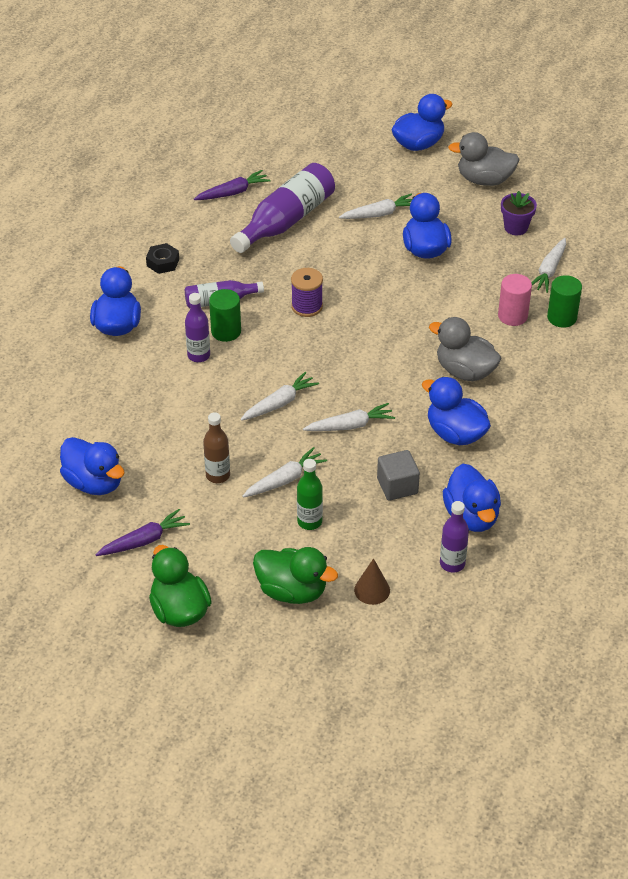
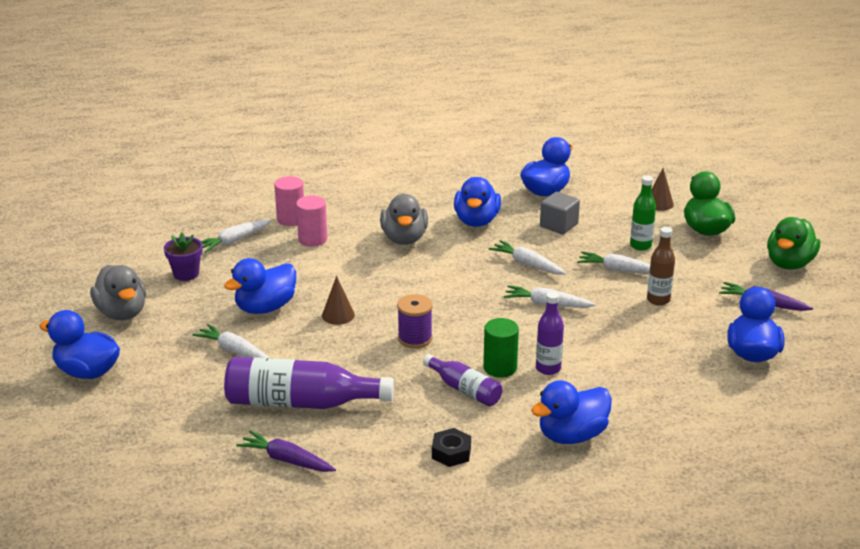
camera: 125 degrees left, 15 degrees down
(378, 281) = (338, 315): none -> brown cone
(452, 563) = (595, 185): purple bottle -> none
(549, 270) = (234, 241): white carrot -> white carrot turned 150 degrees clockwise
(562, 317) = (291, 219): green cylinder -> pink cylinder

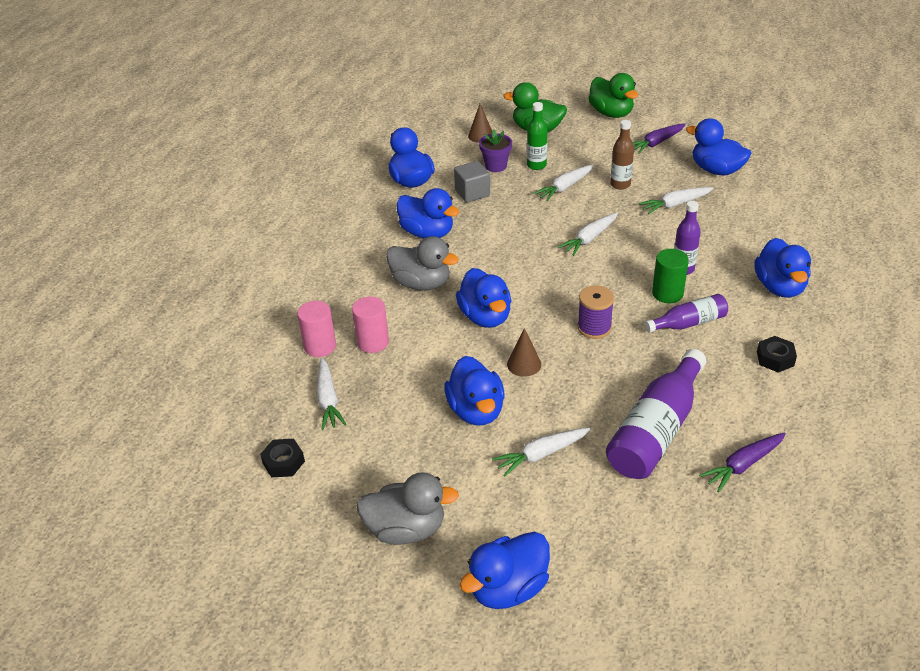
camera: 60 degrees left, 10 degrees up
(159, 244) = (283, 462): none -> black nut
(186, 274) = (365, 455): purple flower pot -> purple flower pot (495, 166)
(385, 280) = (485, 317): none -> blue duck
(527, 264) = (521, 229): white carrot -> white carrot (675, 204)

